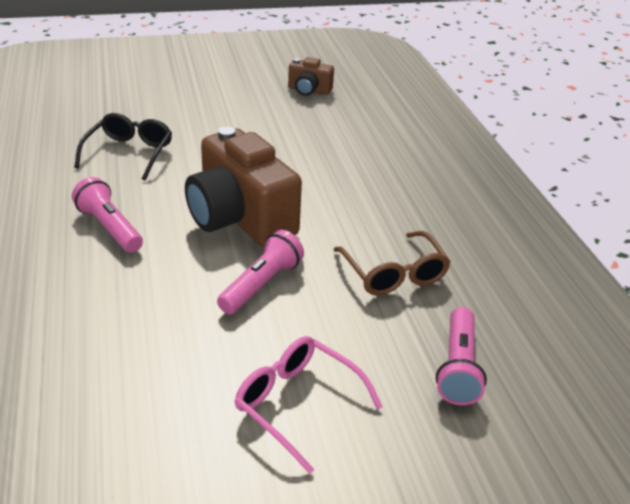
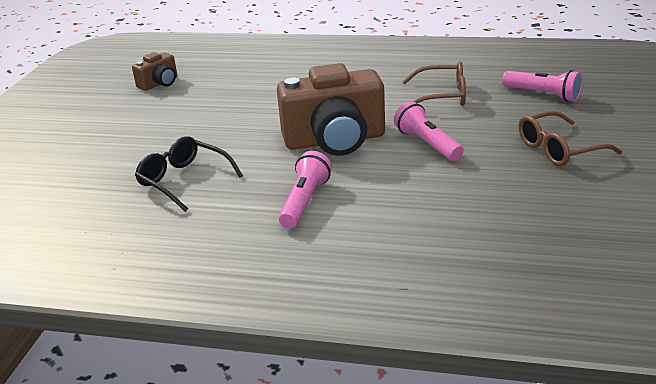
camera: 60 degrees left, 5 degrees down
(110, 227) = (305, 201): pink flashlight -> pink flashlight turned 120 degrees clockwise
(297, 404) = (559, 149): pink glasses -> brown glasses

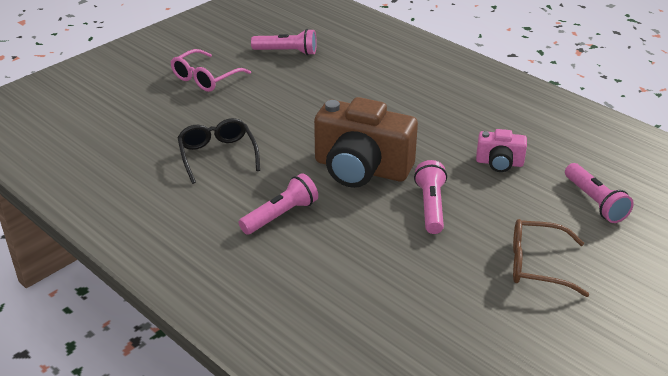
camera: 30 degrees right, 5 degrees up
(98, 128) = (205, 78): none -> pink glasses
(159, 83) = (287, 52): brown camera -> pink flashlight
(442, 96) = (499, 163): brown glasses -> pink camera

